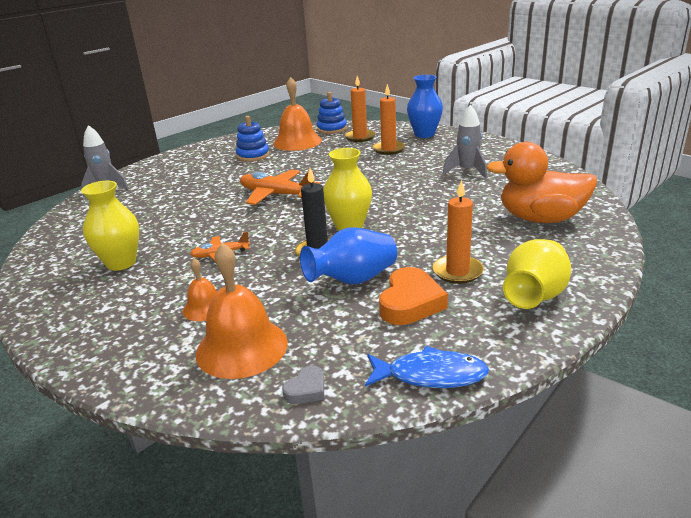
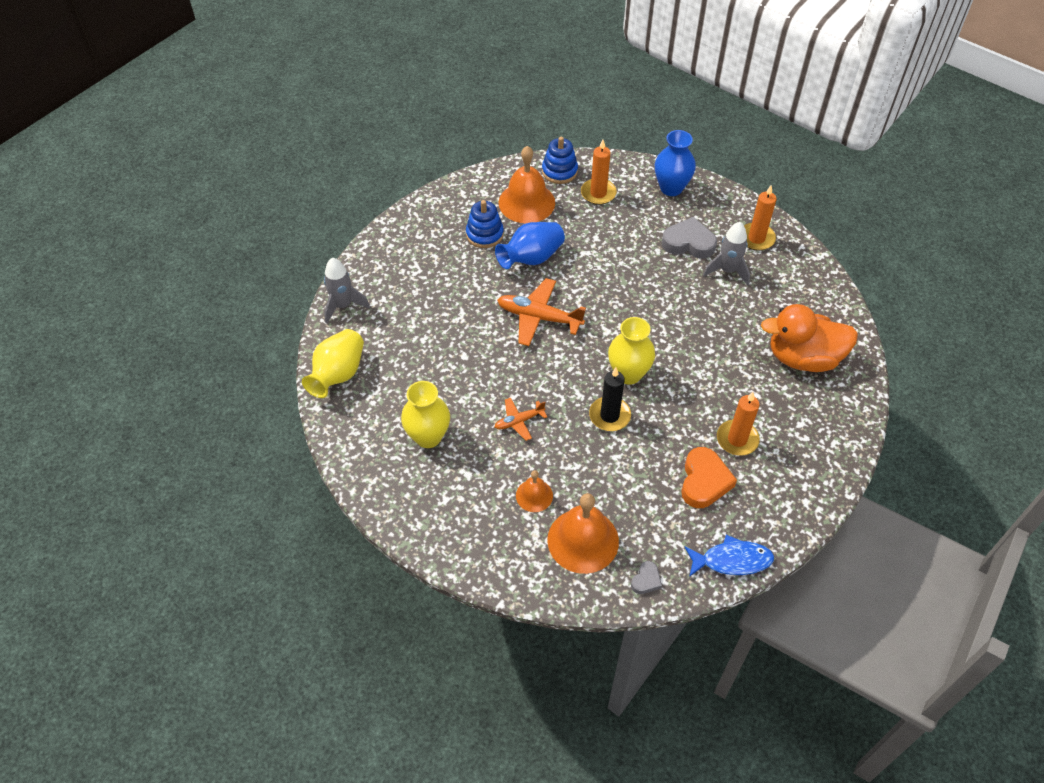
camera: 10 degrees left, 25 degrees up
(353, 280) = (650, 453): blue vase -> blue vase (531, 258)
(388, 149) = (637, 223): orange candle -> orange candle (756, 238)
(433, 158) = (688, 243): none -> grey heart
(534, 296) = (801, 468): yellow vase -> yellow vase (338, 374)

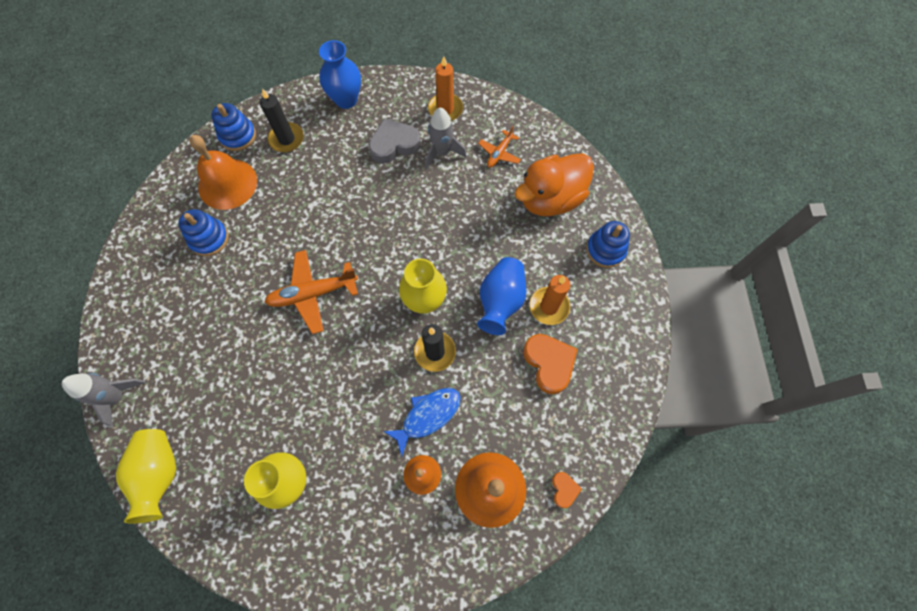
camera: 35 degrees left, 15 degrees up
(519, 421) = (361, 409): orange plane -> orange plane (499, 153)
(531, 258) = (268, 238): blue vase -> blue vase (500, 301)
(598, 193) = (286, 139): orange candle -> black candle
(646, 580) = (564, 489): grey heart -> orange heart
(732, 560) = (616, 422): blue fish -> blue fish (428, 416)
(826, 425) = (605, 250): none -> blue stacking toy

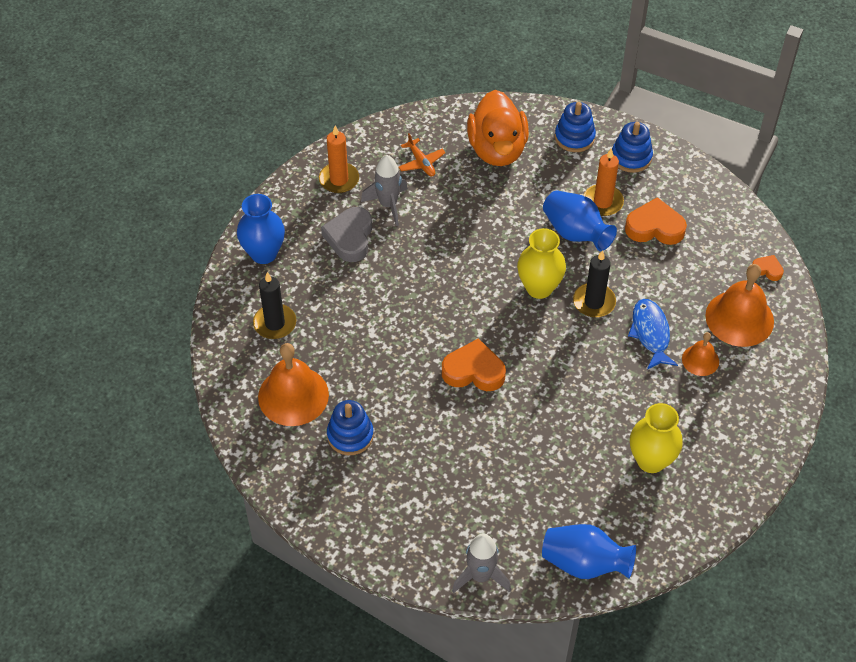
camera: 60 degrees left, 15 degrees down
(160, 473) = (584, 563): yellow vase -> blue vase
(238, 136) = (237, 364): blue stacking toy -> blue stacking toy (631, 157)
(313, 294) = (473, 371): orange plane -> orange heart

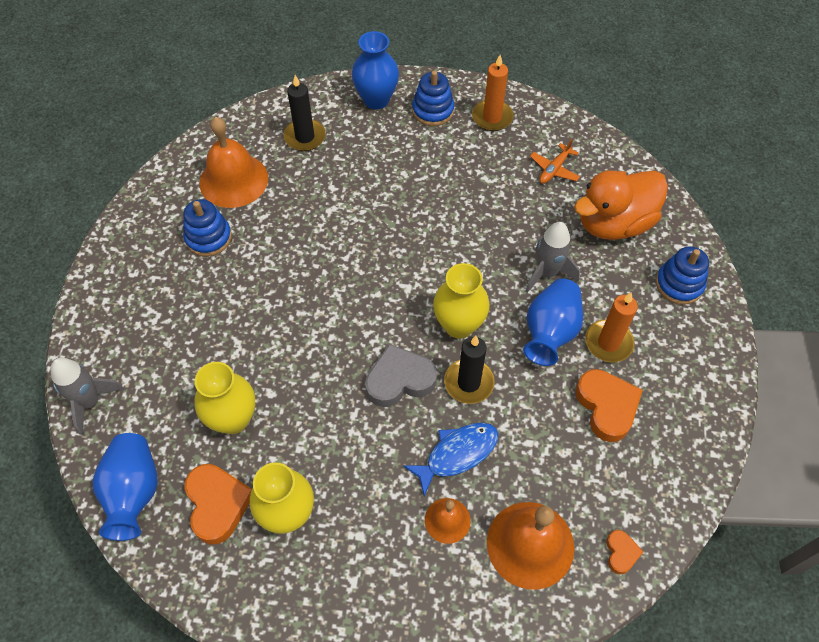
camera: 65 degrees right, 5 degrees up
(350, 237) = (430, 151): grey heart -> grey heart (399, 380)
(388, 205) = (486, 164): grey rocket -> grey rocket (547, 273)
(473, 371) = (326, 307): orange heart -> orange heart (217, 504)
(549, 472) = (233, 419): none -> yellow vase
(631, 157) = (690, 348): blue stacking toy -> blue stacking toy (433, 111)

